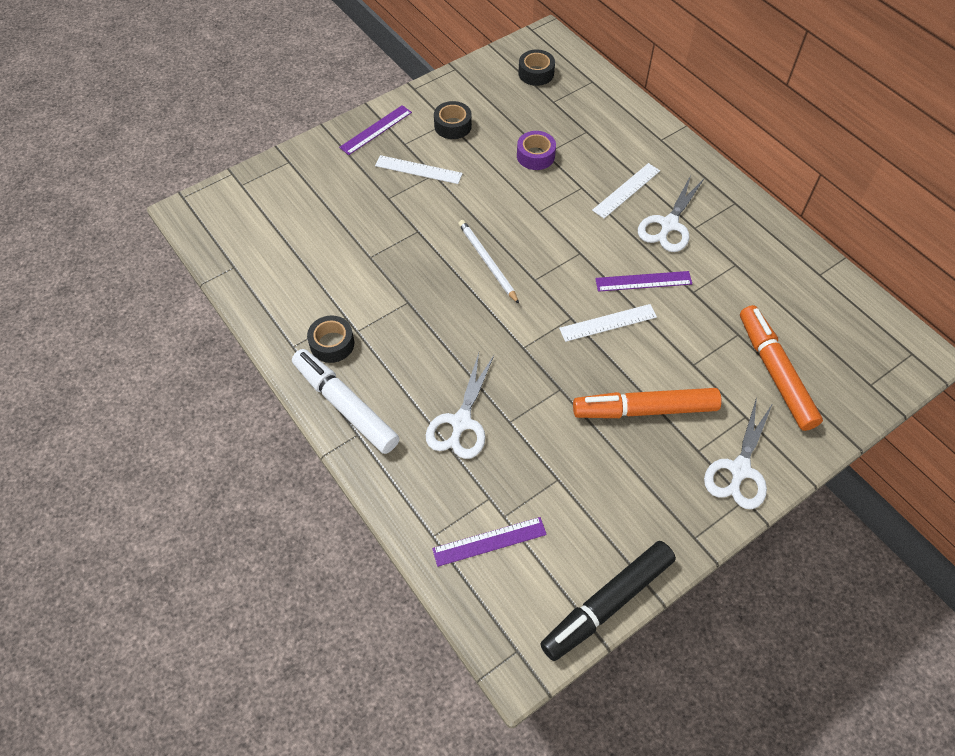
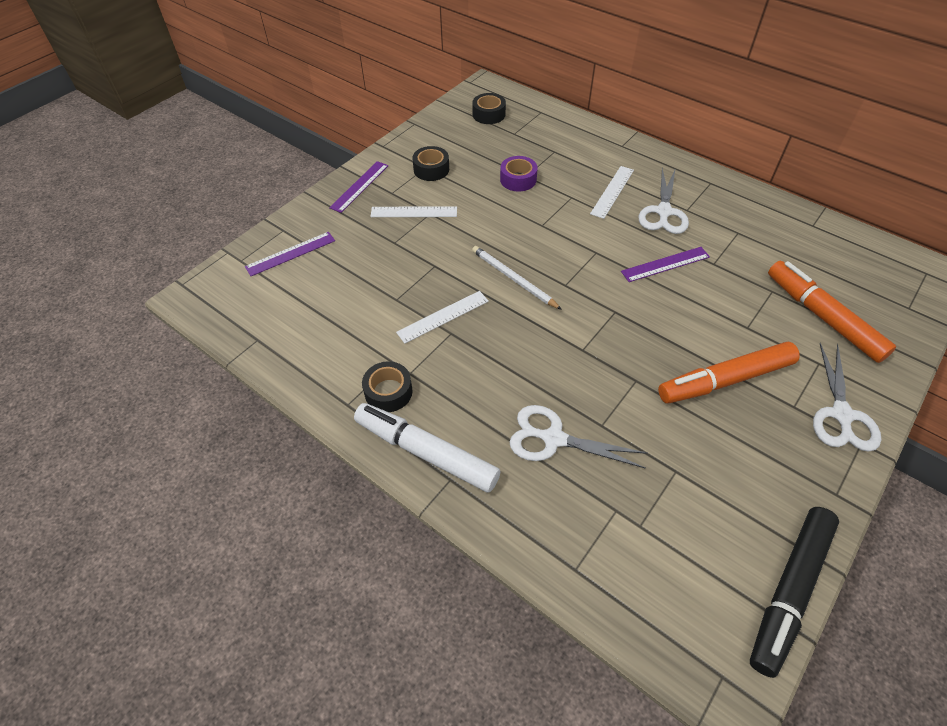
camera: 15 degrees left, 5 degrees down
(461, 422) = (553, 438): white scissors -> white scissors turned 105 degrees clockwise
(489, 541) = (637, 558): purple ruler -> purple ruler (290, 253)
(608, 323) = (651, 308): white ruler -> white ruler (443, 317)

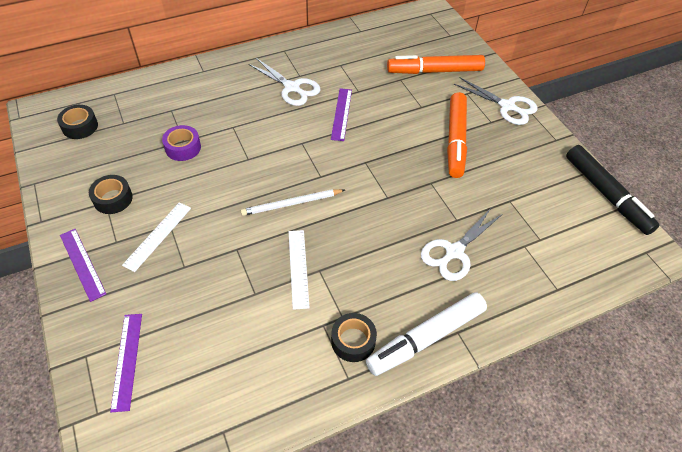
camera: 65 degrees left, 0 degrees up
(612, 191) = (248, 102): white ruler -> none

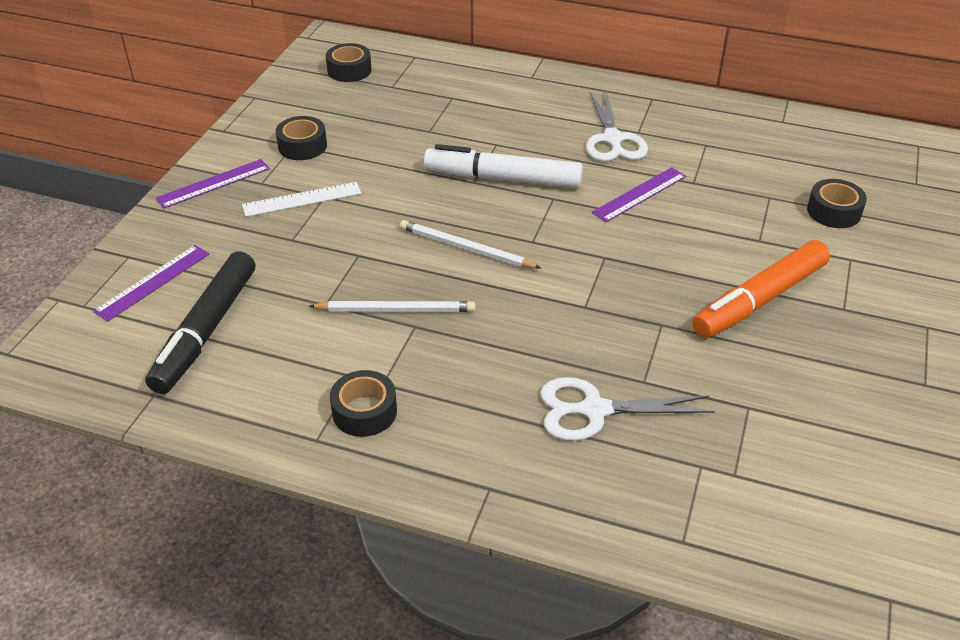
camera: 45 degrees right, 10 degrees down
(82, 263) = (213, 183): purple ruler -> purple ruler turned 45 degrees clockwise
(183, 148) = (421, 137): purple tape -> none
(298, 268) = (396, 310): white ruler -> white pencil
(426, 338) = (445, 466): white marker -> white marker (503, 178)
(434, 71) = (833, 211): orange marker -> black tape
(507, 106) = (895, 305): white scissors -> none
(606, 194) = (920, 493): black marker -> black marker (206, 331)

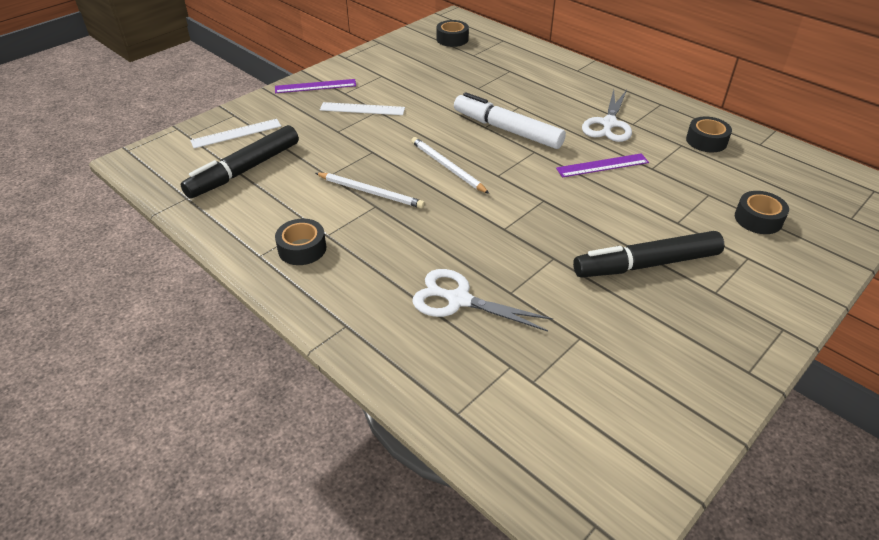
camera: 25 degrees right, 0 degrees up
(153, 282) = (236, 133): purple ruler -> white ruler
(302, 146) = (387, 77): black tape -> black tape (706, 141)
(759, 300) = (646, 264): orange marker -> black marker

